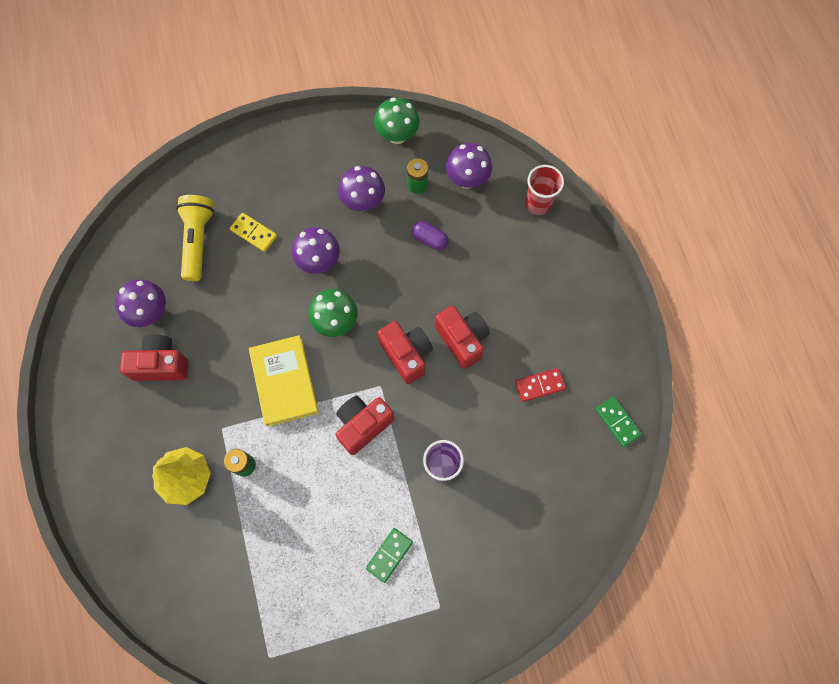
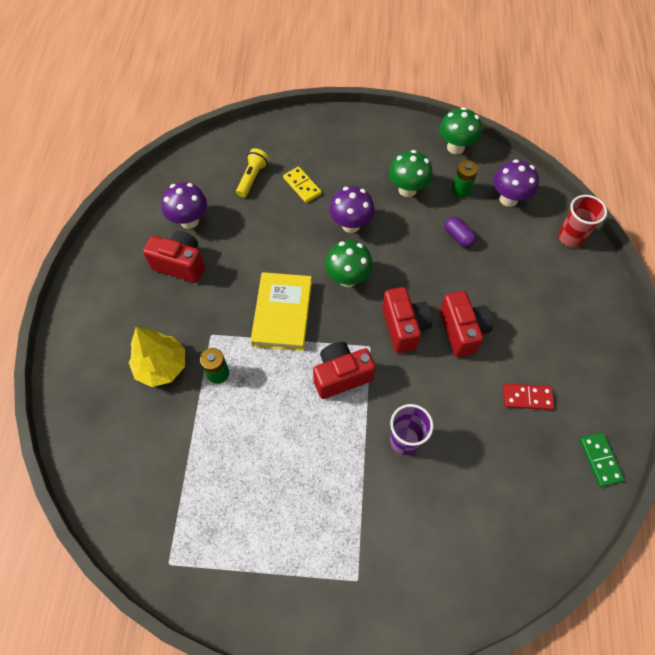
camera: 20 degrees right, 10 degrees down
(198, 240) = (252, 178): yellow flashlight -> yellow flashlight, size x0.66
(363, 202) = (407, 190): purple mushroom -> green mushroom
(389, 555) = (324, 507): green domino -> none

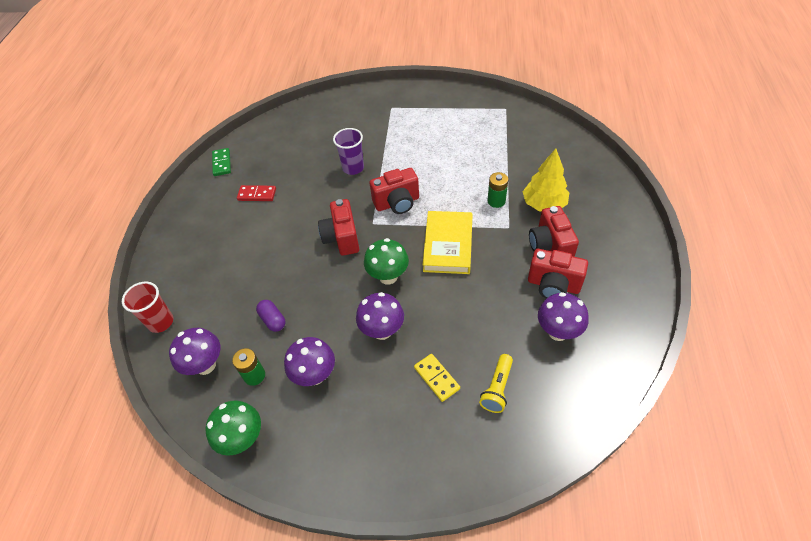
camera: 175 degrees left, 10 degrees down
(407, 190) = (315, 375): green mushroom -> purple mushroom
(462, 331) = (293, 237): red camera -> red camera (550, 246)

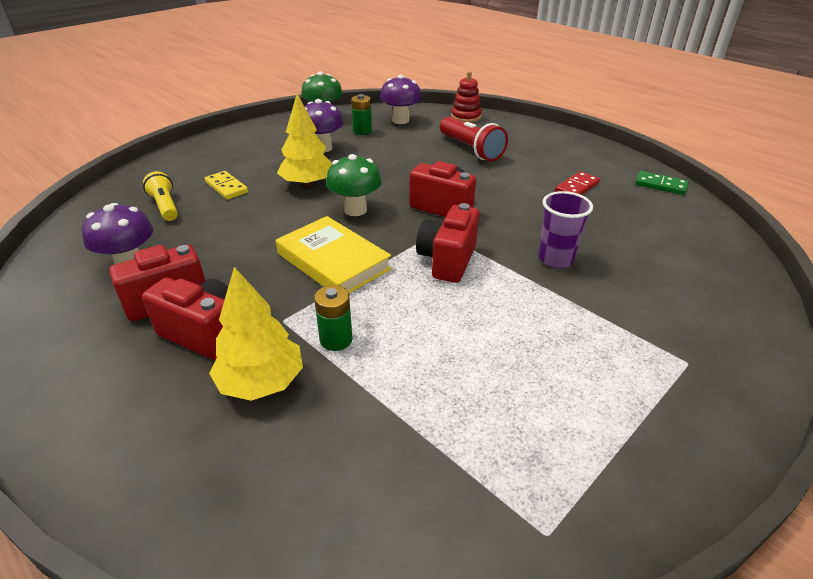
camera: 125 degrees right, 15 degrees down
(160, 322) = (466, 117): red cup -> red stacking toy
(236, 276) = (471, 149): none -> red flashlight
(273, 320) = (399, 149): purple capsule -> none
(382, 331) = (307, 184): purple mushroom -> yellow tree
(436, 378) = (226, 187): yellow domino -> yellow domino turned 45 degrees clockwise

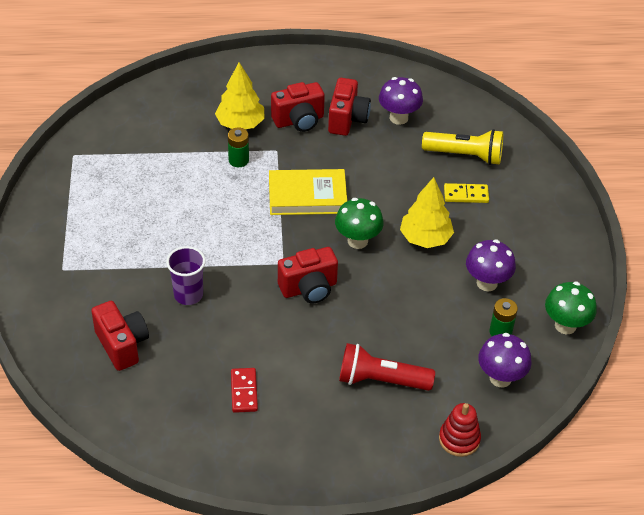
camera: 130 degrees right, 10 degrees up
(165, 206) = (465, 155): yellow flashlight -> yellow flashlight, size x1.52
(447, 260) = (248, 244): red camera -> red camera (122, 345)
(660, 185) = (182, 452): green domino -> none

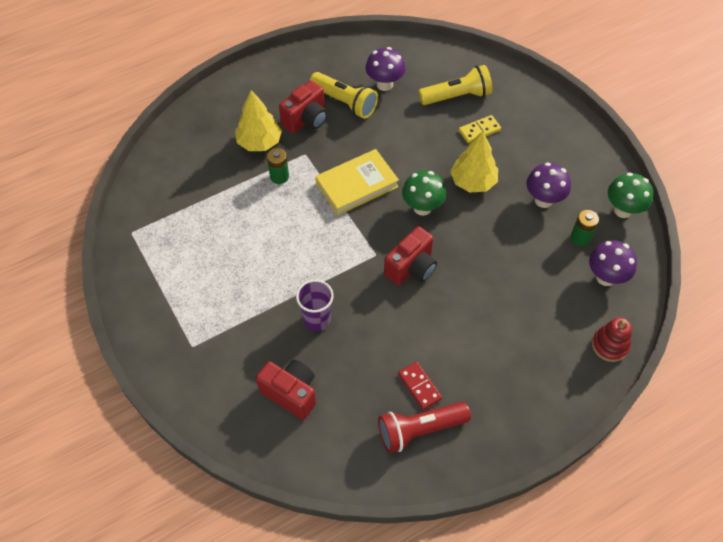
camera: 25 degrees left, 10 degrees up
(347, 119) = (345, 102): red camera -> yellow flashlight
(381, 380) = (519, 323): red flashlight -> red flashlight (419, 430)

